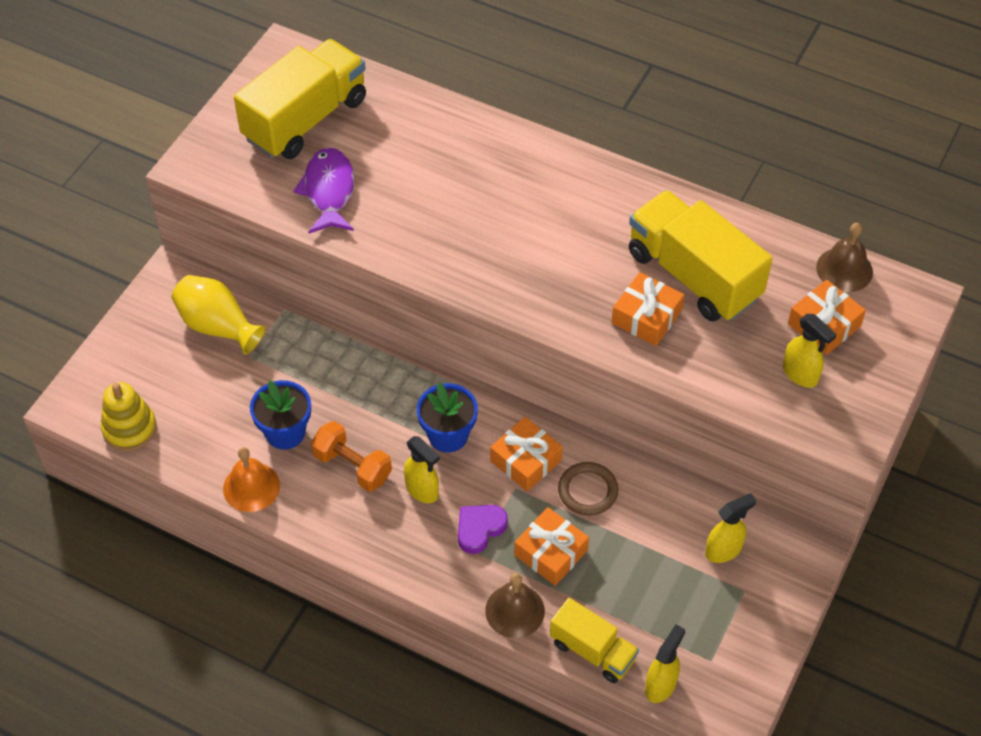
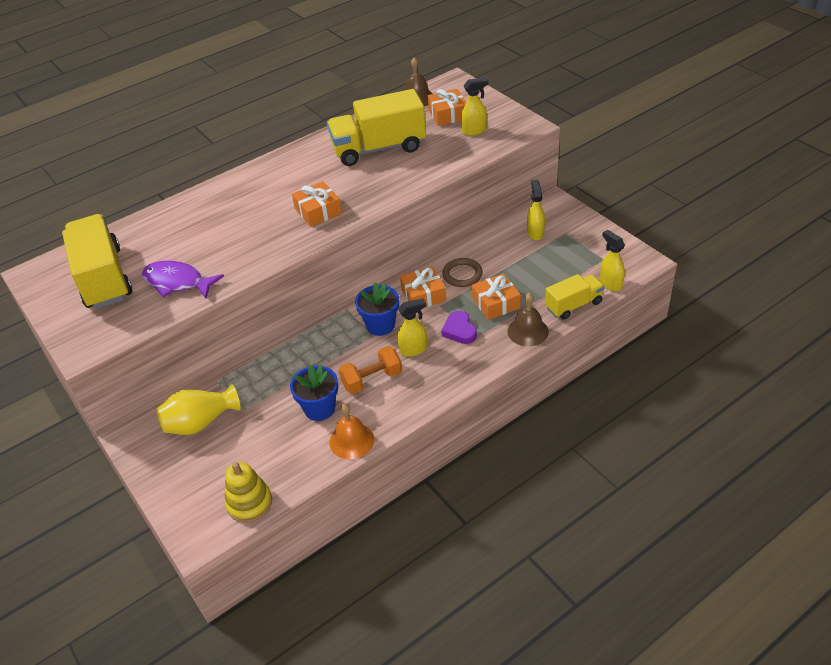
camera: 60 degrees left, 10 degrees down
(646, 317) = (394, 173): orange gift -> orange gift (318, 211)

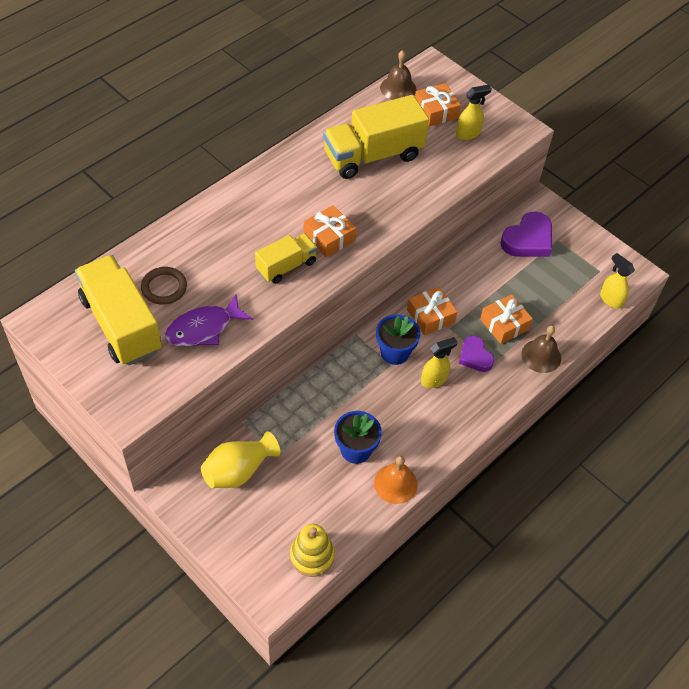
camera: 15 degrees left, 10 degrees up
(177, 282) = (203, 328): purple fish -> purple fish turned 45 degrees counterclockwise
(372, 379) = (400, 415): orange dumbbell -> none
(462, 275) = (465, 291): brown ring -> brown ring (164, 287)
(535, 233) = (528, 240): yellow spray bottle -> purple heart
(573, 305) = (579, 325): yellow truck -> yellow truck (286, 266)

